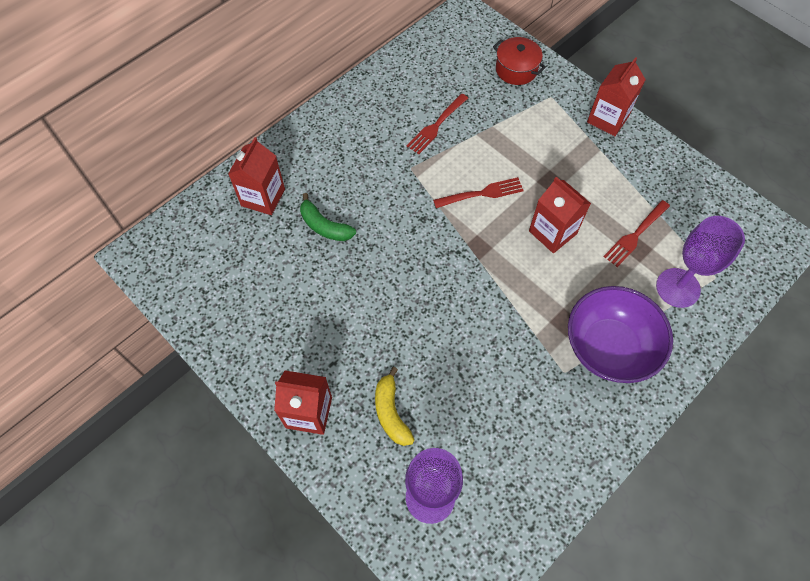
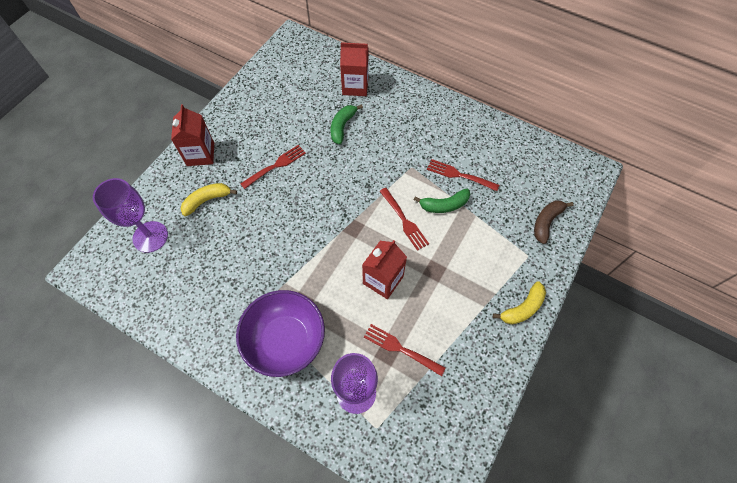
camera: 75 degrees right, 0 degrees up
(361, 317) = (275, 166): none -> red fork
(472, 150) = (444, 205): none -> green banana
(516, 69) = (546, 222): red pot -> brown banana
(608, 119) = (522, 308): red carton -> yellow banana

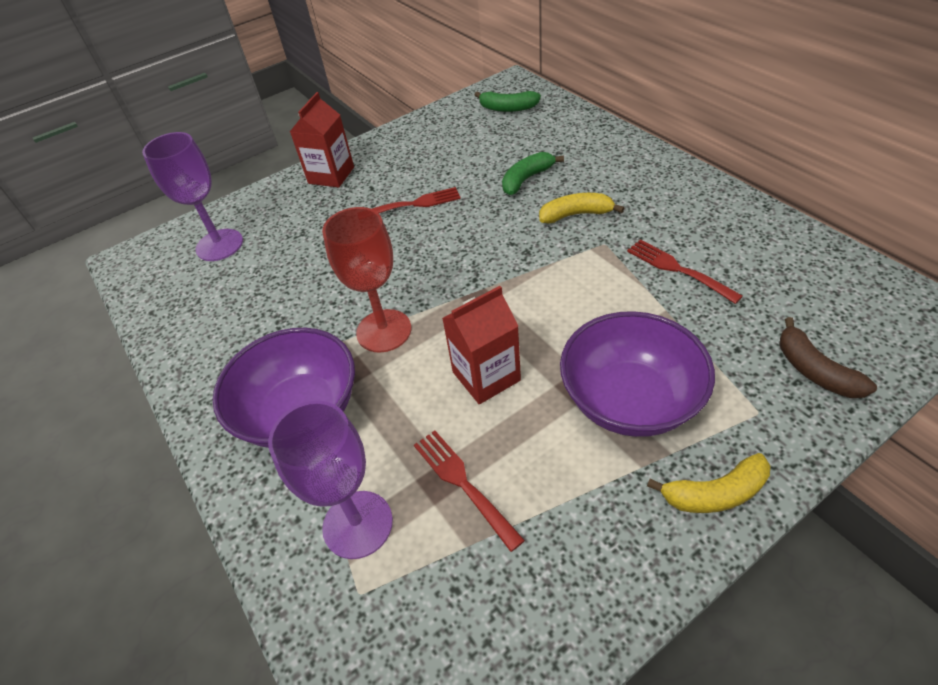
camera: 30 degrees right, 15 degrees down
(207, 200) = (308, 223): yellow banana -> yellow banana (575, 214)
(307, 269) = (384, 331): none -> red goblet
(355, 86) = (567, 140): red carton -> none
(404, 220) = (559, 306): red fork -> none
(444, 205) = (634, 302): green banana -> green banana (508, 108)
(465, 269) = (629, 400): none -> purple bowl
(546, 222) = (814, 370): brown banana -> brown banana turned 90 degrees counterclockwise

